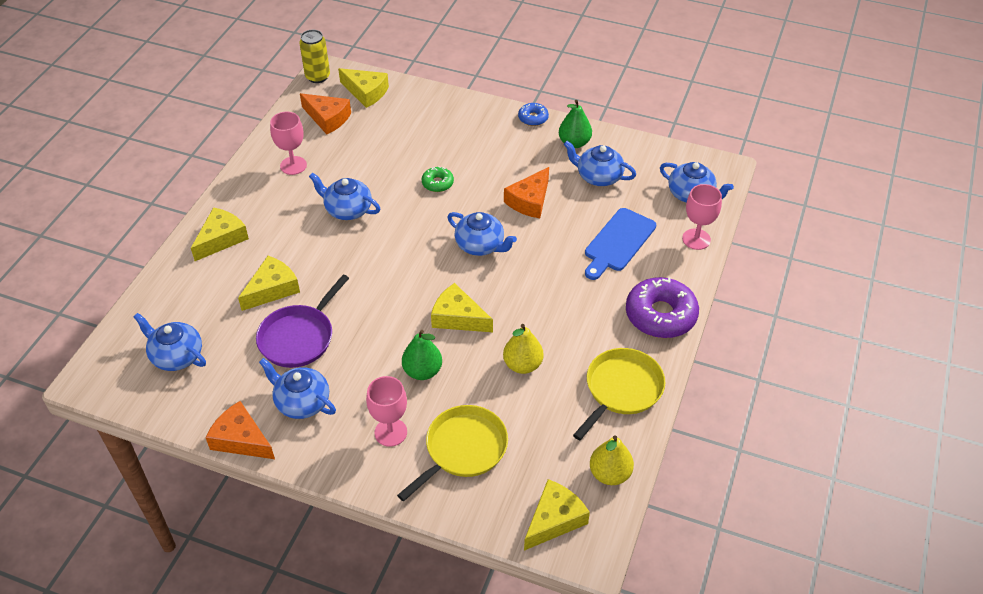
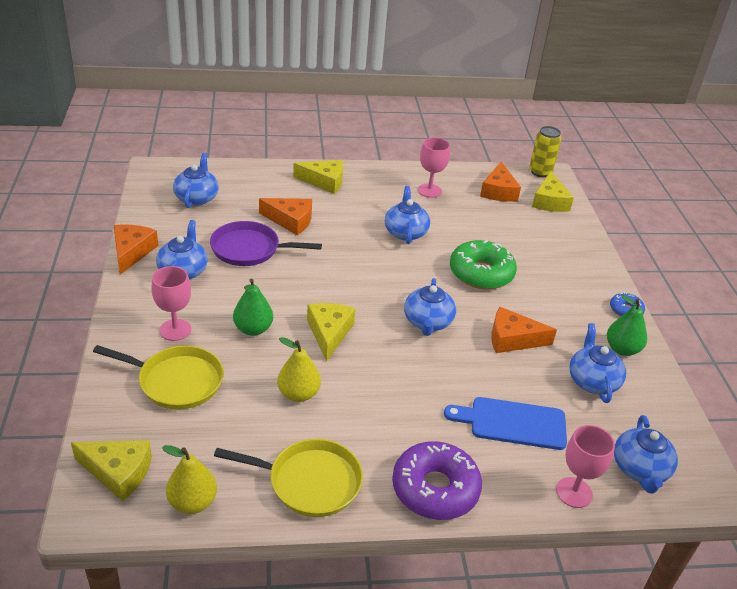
camera: 60 degrees right, 10 degrees down
(272, 289) = (290, 221): yellow cheese -> orange cheese
(437, 183) = (481, 273): green donut -> green donut, size x2.01

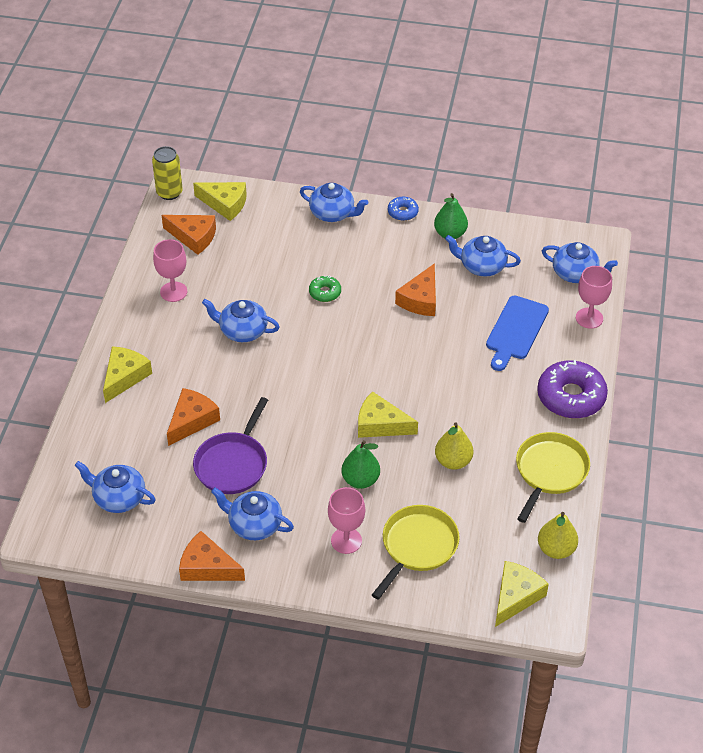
camera: 70 degrees left, 10 degrees up
(427, 322) = (384, 350): blue teapot -> blue teapot (333, 213)
(481, 273) = (325, 292): green donut -> green donut, size x0.50

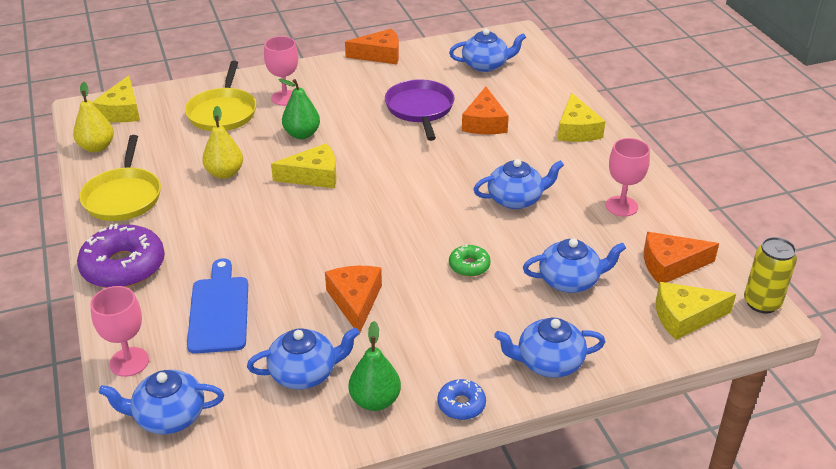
camera: 150 degrees right, 10 degrees down
(254, 524) = (367, 84): blue teapot -> blue teapot (570, 280)

